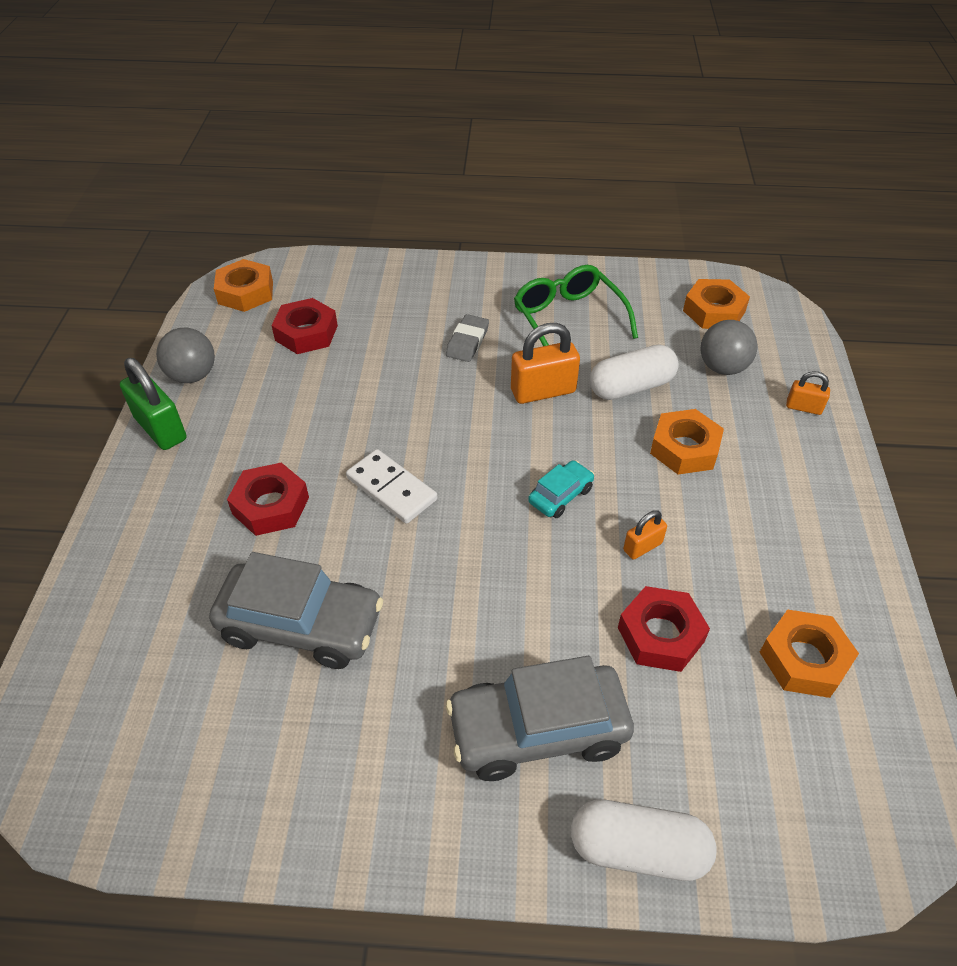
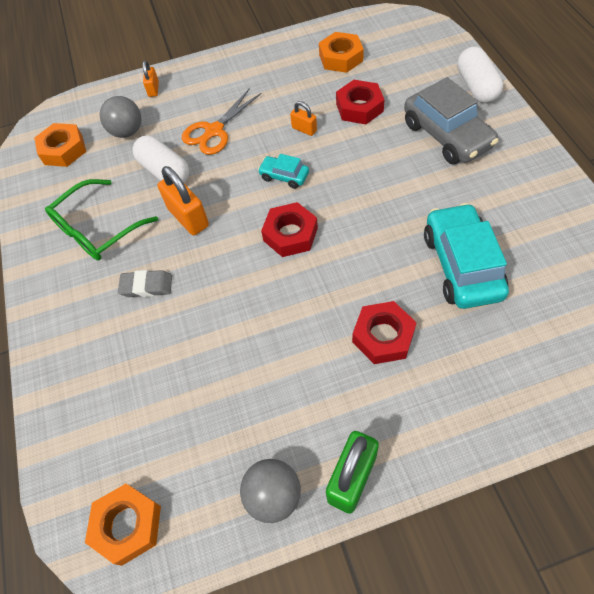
camera: 105 degrees left, 10 degrees up
(301, 625) = (461, 265): grey car -> turquoise car
(306, 333) = (175, 422): red nut -> red nut (290, 234)
(392, 488) = (326, 267): white domino -> none
(684, 448) = (214, 131): orange nut -> orange scissors

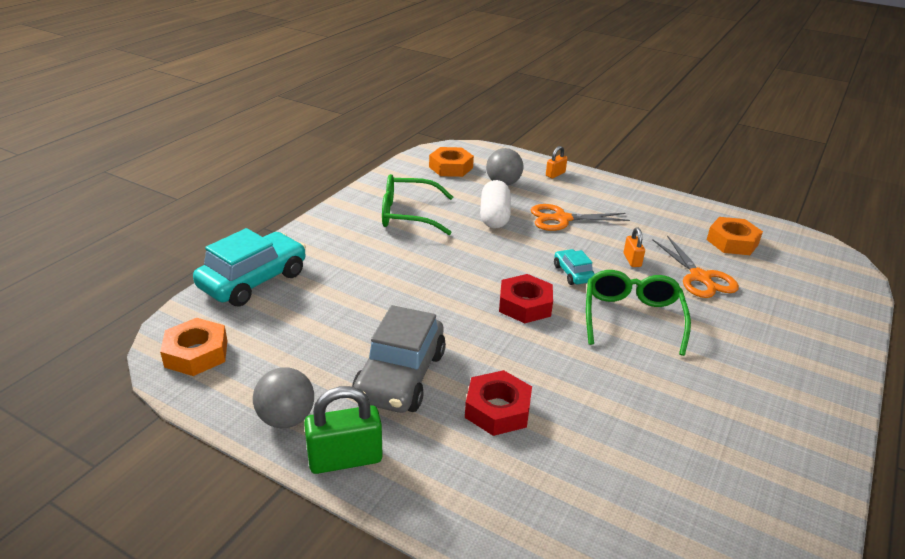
camera: 40 degrees right, 25 degrees down
(146, 286) = (390, 260): grey eraser -> none
(188, 217) = (471, 247): orange padlock -> none
(359, 107) = (700, 278): red nut -> orange scissors
(363, 180) = (632, 318): none -> green glasses
(447, 135) = (756, 344): grey car -> grey car (400, 376)
(461, 265) = (633, 425): turquoise car -> turquoise car (253, 280)
(476, 86) = (841, 335): white capsule -> none

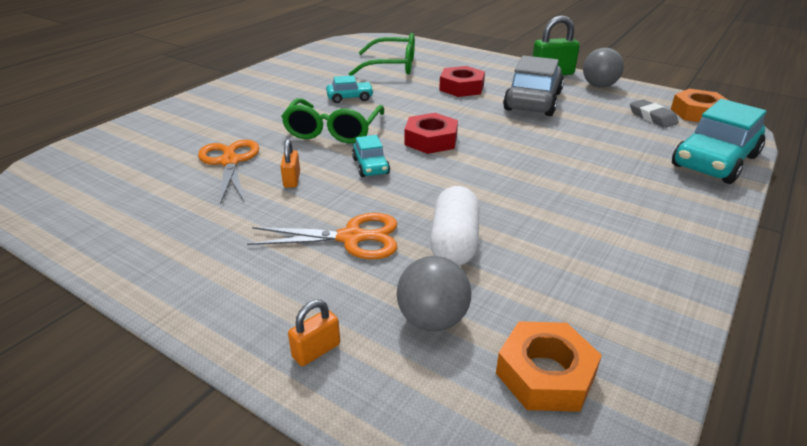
camera: 175 degrees left, 0 degrees up
(262, 345) = (652, 117): none -> grey eraser
(408, 214) = (587, 245): green glasses -> green glasses (392, 66)
(646, 380) = (350, 98): none -> turquoise car
(732, 242) = (136, 202): orange nut -> none

